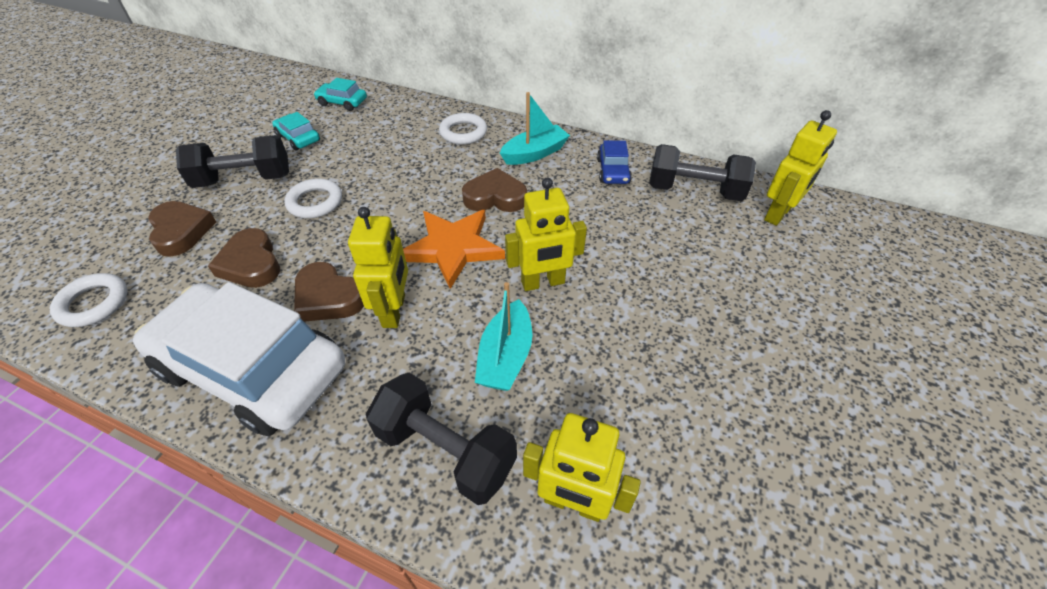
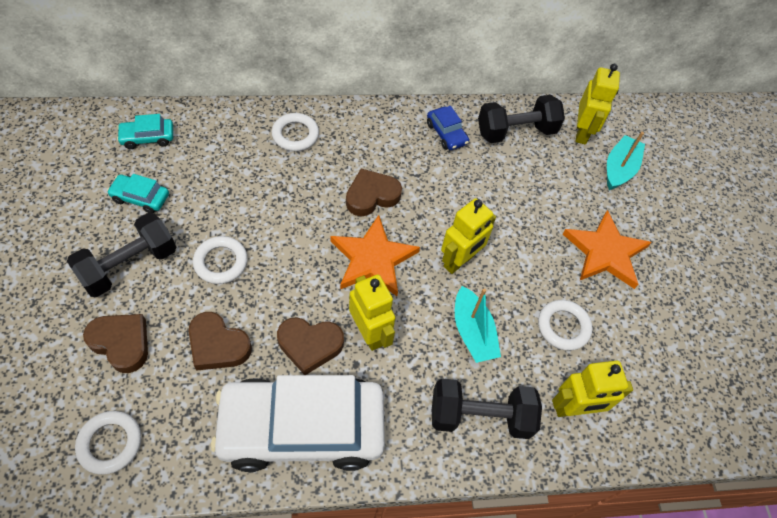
camera: 35 degrees left, 10 degrees up
(535, 153) = (373, 137): turquoise boat -> turquoise boat (619, 169)
(624, 399) = (563, 327): none -> white ring
(736, 340) = (605, 252): none -> orange star

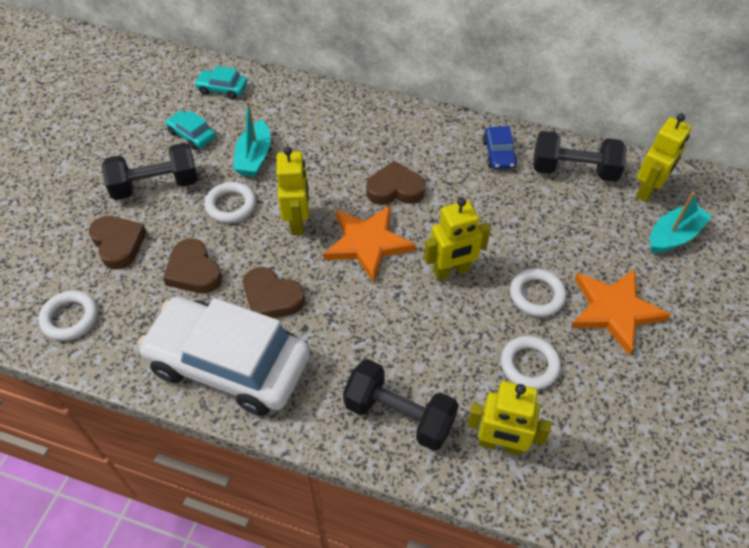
camera: 30 degrees right, 5 degrees down
(295, 135) = (351, 118): white ring -> white ring (536, 295)
(369, 333) = (331, 305): yellow robot -> yellow robot (298, 222)
(472, 332) = (431, 338): turquoise boat -> turquoise boat (254, 157)

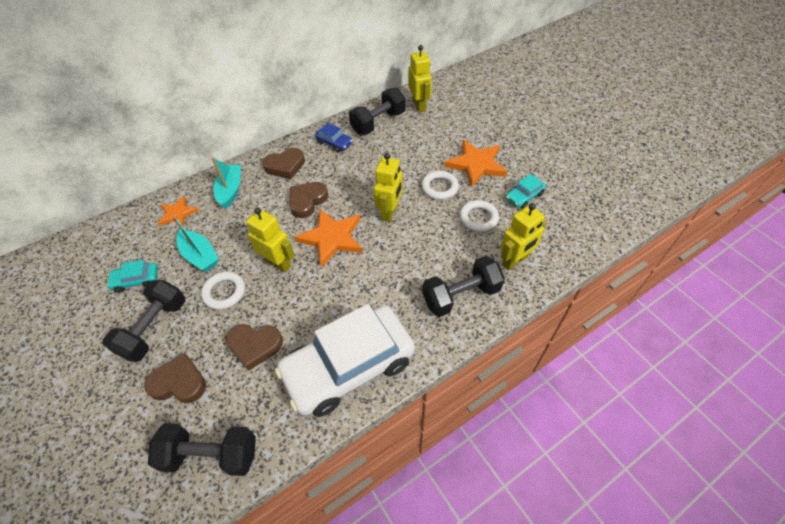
camera: 50 degrees left, 0 degrees up
(70, 318) = (211, 455): white ring -> black dumbbell
(222, 89) = (118, 239): turquoise car -> turquoise car (524, 196)
(272, 298) = (321, 312): brown heart -> brown heart (285, 166)
(285, 105) = (178, 213): none -> orange star
(673, 236) = (454, 115): turquoise boat -> turquoise boat (230, 190)

